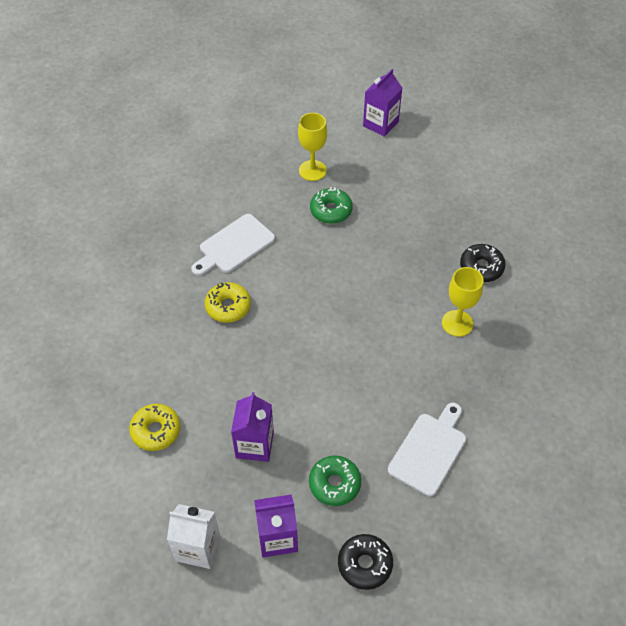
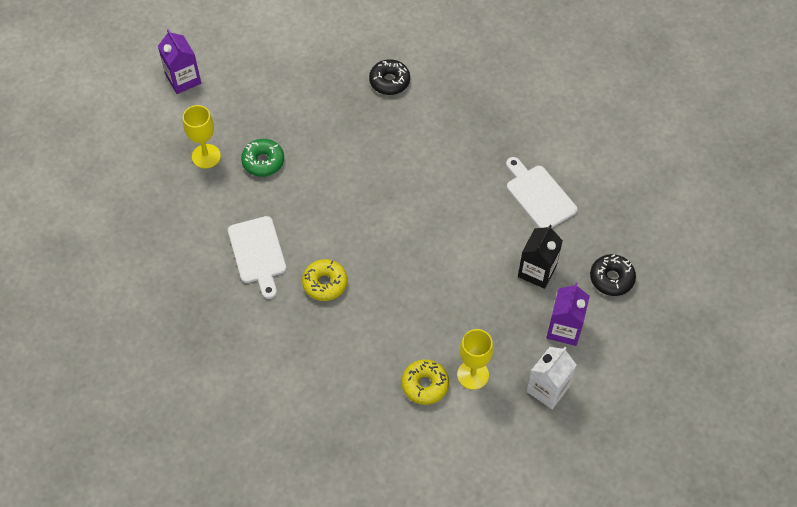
camera: 65 degrees left, 5 degrees up
(254, 444) = (475, 314): purple carton -> none
(334, 484) = (537, 271): green donut -> black carton
(457, 323) = (434, 123): yellow goblet -> yellow goblet (473, 375)

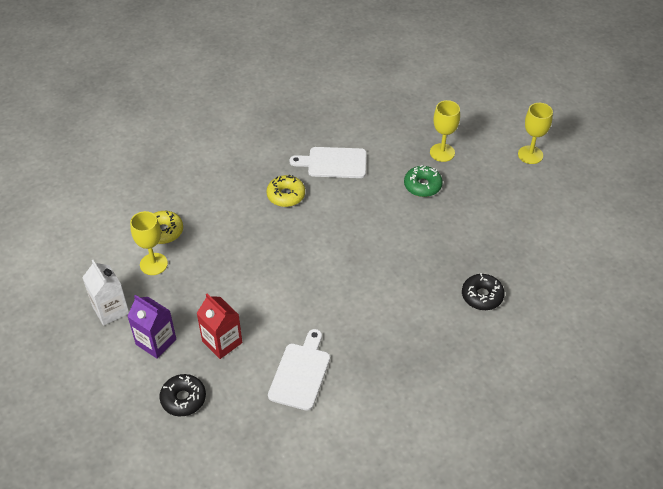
camera: 110 degrees right, 10 degrees down
(183, 79) = (530, 155): purple carton -> yellow goblet
(537, 271) = (222, 342): black carton -> red carton
(539, 195) = (300, 373): white cutting board -> white cutting board turned 60 degrees counterclockwise

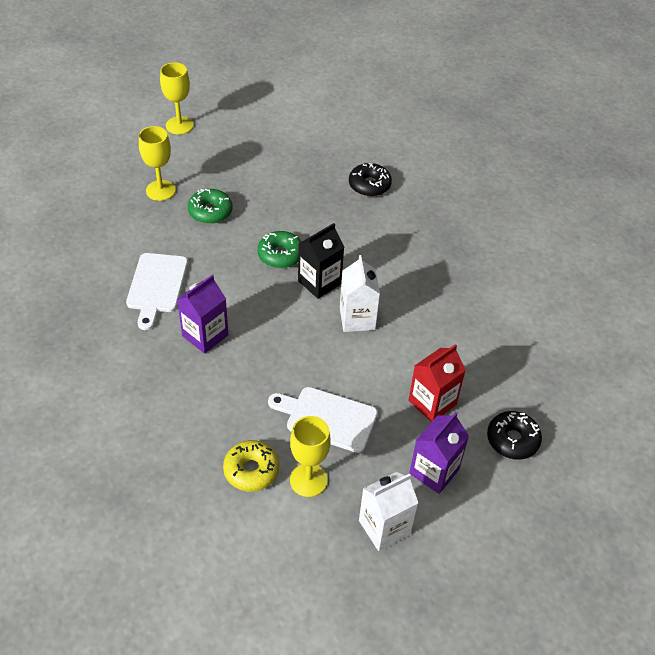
camera: 90 degrees left, 0 degrees up
(286, 195) = (205, 335): yellow donut -> purple carton
(300, 373) = (470, 332): white cutting board -> white cutting board (327, 418)
(310, 290) = (357, 318): none -> white carton
(349, 262) = (319, 282): none -> black carton
(378, 235) = (280, 255): none -> green donut

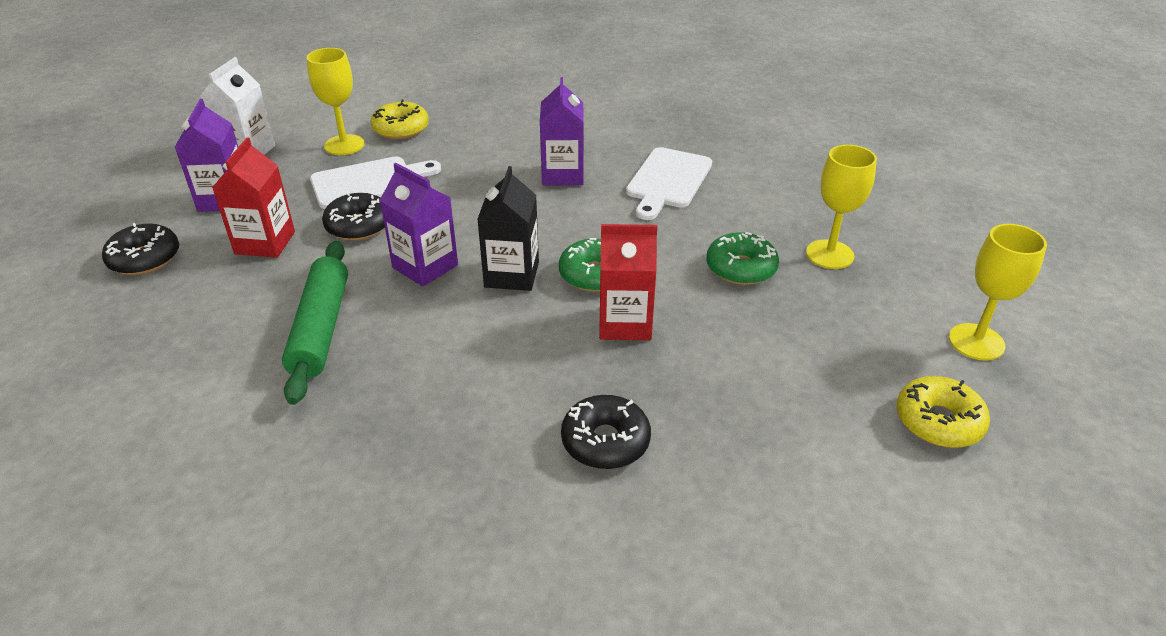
camera: 140 degrees right, 10 degrees down
(157, 286) = (667, 181): white cutting board -> white cutting board turned 120 degrees counterclockwise
(245, 117) = (938, 421): none -> yellow donut
(300, 222) = (625, 323): none -> red carton
(357, 318) = (425, 266): white carton -> purple carton
(367, 378) = (358, 226): none -> black donut
(442, 314) = (320, 328): none -> green rolling pin

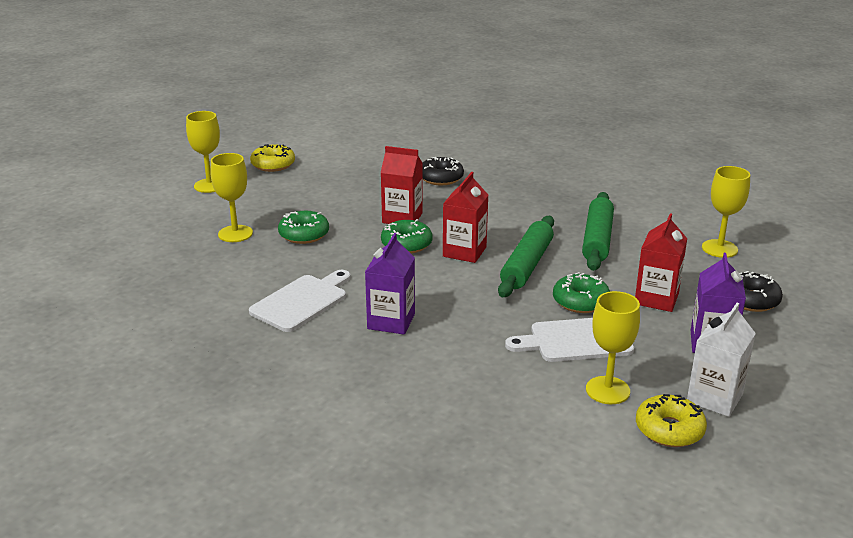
camera: 165 degrees left, 10 degrees down
(134, 341) = (719, 249): none -> yellow goblet
(358, 226) = (580, 301): black donut -> green donut
(401, 129) = (545, 403): yellow donut -> yellow donut (669, 430)
(425, 266) = (526, 265): purple carton -> green rolling pin
(512, 274) = (464, 252): black carton -> red carton

